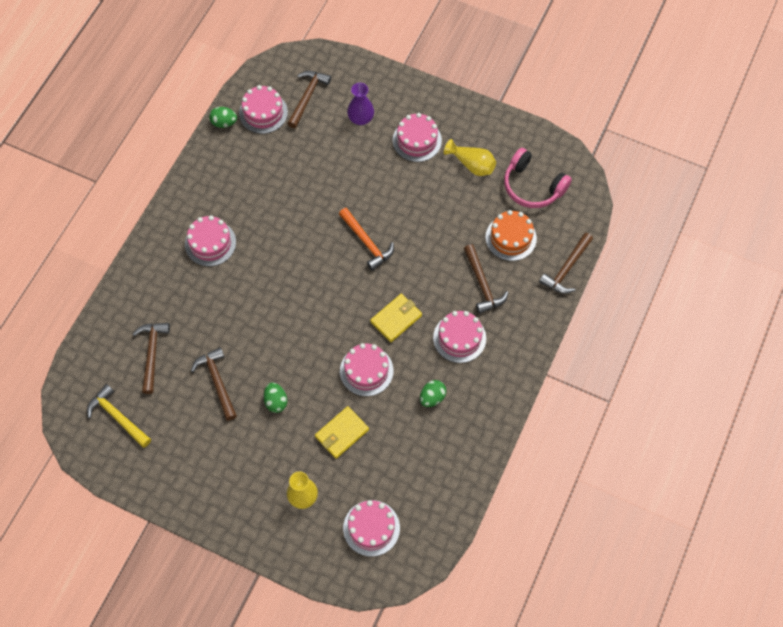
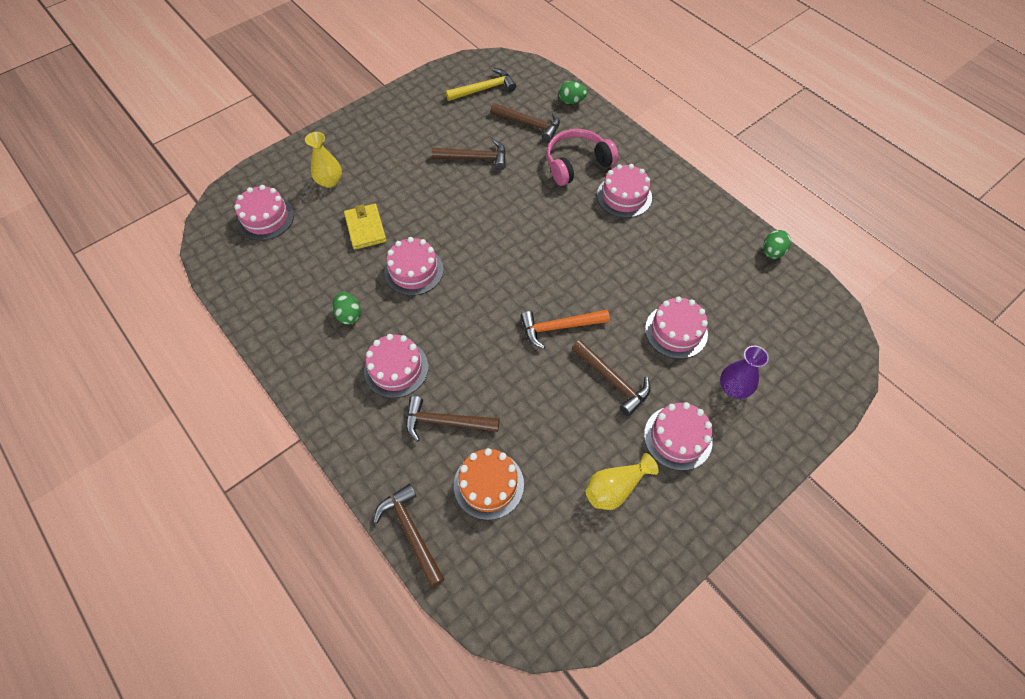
camera: 115 degrees right, 5 degrees down
(263, 112) = (775, 292): pink cake -> pink cake (676, 331)
(276, 401) = (429, 192): green egg -> green egg (571, 101)
(307, 97) = (784, 342): brown hammer -> brown hammer (612, 380)
(396, 319) = (453, 318): yellow wallet -> none
(532, 186) = (549, 551): pink headphones -> pink headphones (577, 163)

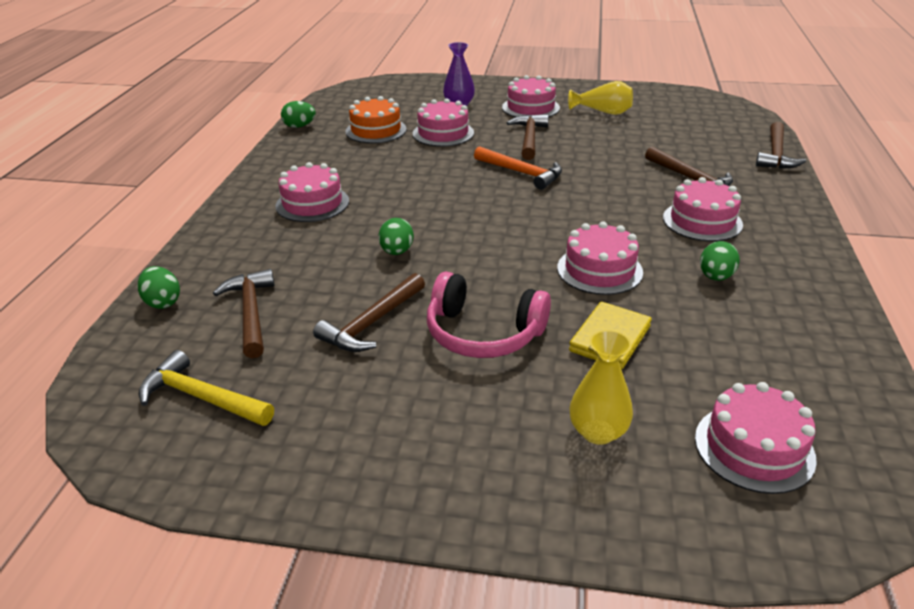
camera: 130 degrees left, 25 degrees down
(474, 158) = (372, 323): brown hammer -> brown hammer turned 105 degrees counterclockwise
(488, 484) = (690, 145): orange cake -> orange cake (376, 130)
(527, 201) = (397, 252): none -> green egg
(577, 163) = (292, 248): pink headphones -> pink headphones (483, 333)

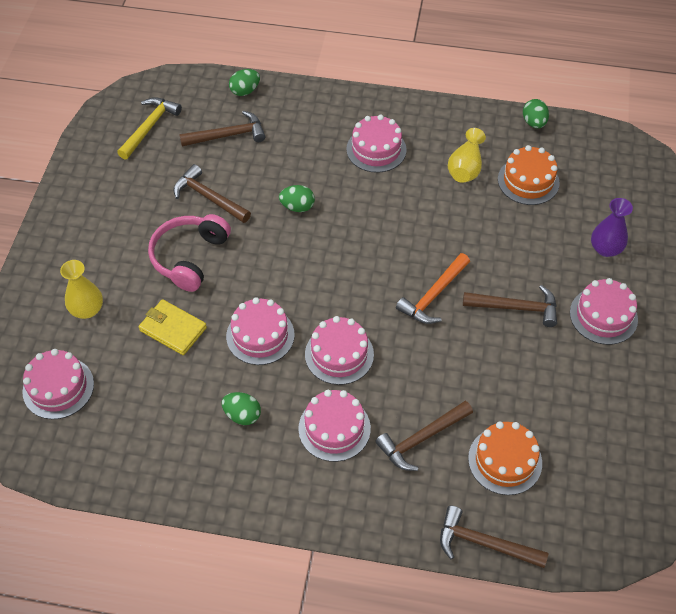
camera: 90 degrees right, 20 degrees up
(443, 133) = (524, 235): pink cake -> pink cake (339, 354)
(603, 112) = (597, 387): yellow vase -> yellow vase (465, 168)
(692, 145) = (505, 460): none -> orange cake

